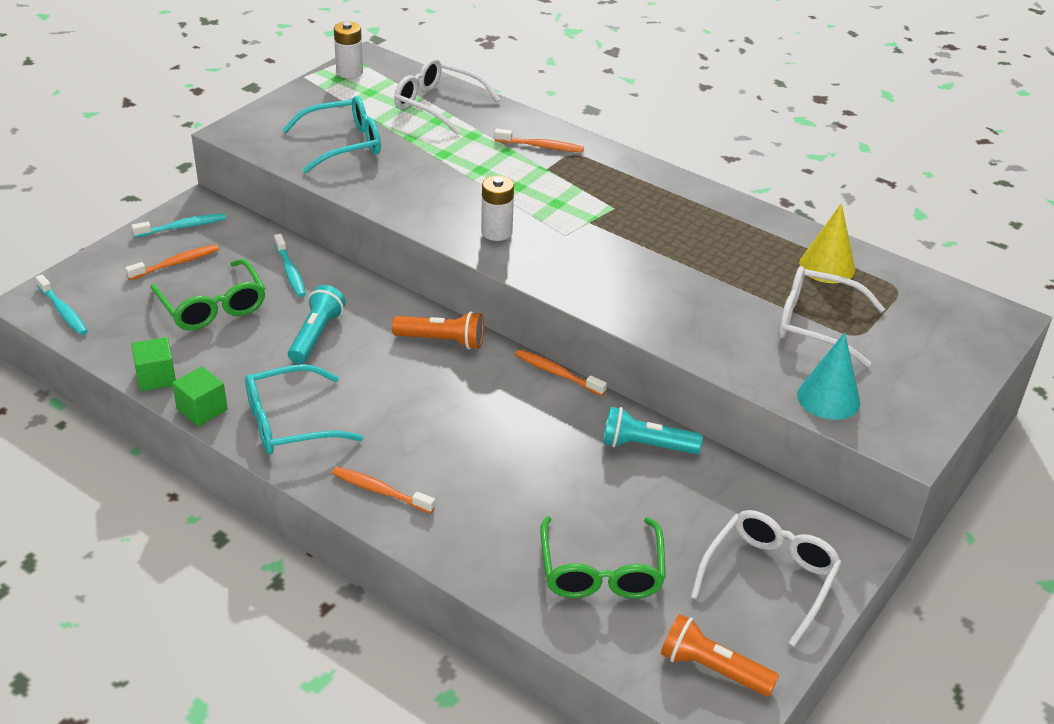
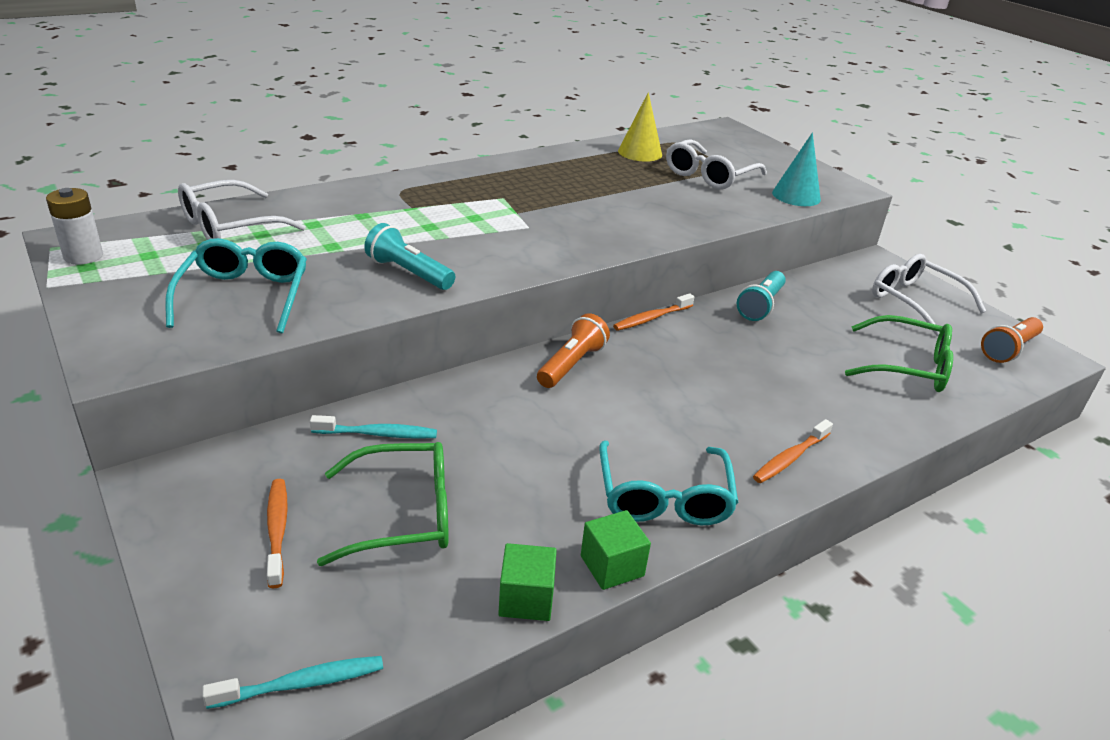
camera: 70 degrees left, 5 degrees down
(183, 227) = (193, 506): turquoise toothbrush -> none
(316, 335) = (516, 442): turquoise flashlight -> turquoise flashlight (409, 273)
(496, 232) = (500, 255): white battery -> none
(541, 146) = (371, 200): orange toothbrush -> none

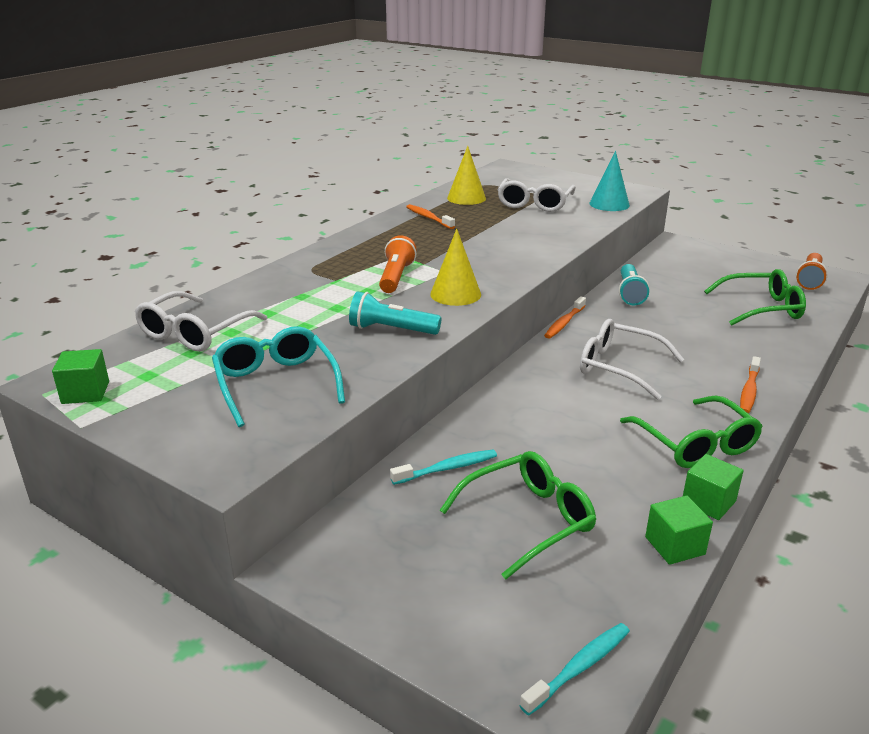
camera: 20 degrees left, 5 degrees down
(83, 256) = (85, 392): white battery -> green cube
(277, 530) = (443, 566): orange toothbrush -> orange toothbrush (428, 218)
(513, 253) = (455, 294): none -> yellow cone
(572, 364) = (541, 372): orange flashlight -> orange flashlight (396, 277)
(663, 496) = (695, 444): turquoise glasses -> green glasses
(915, 301) = (725, 263): white glasses -> white glasses (619, 367)

